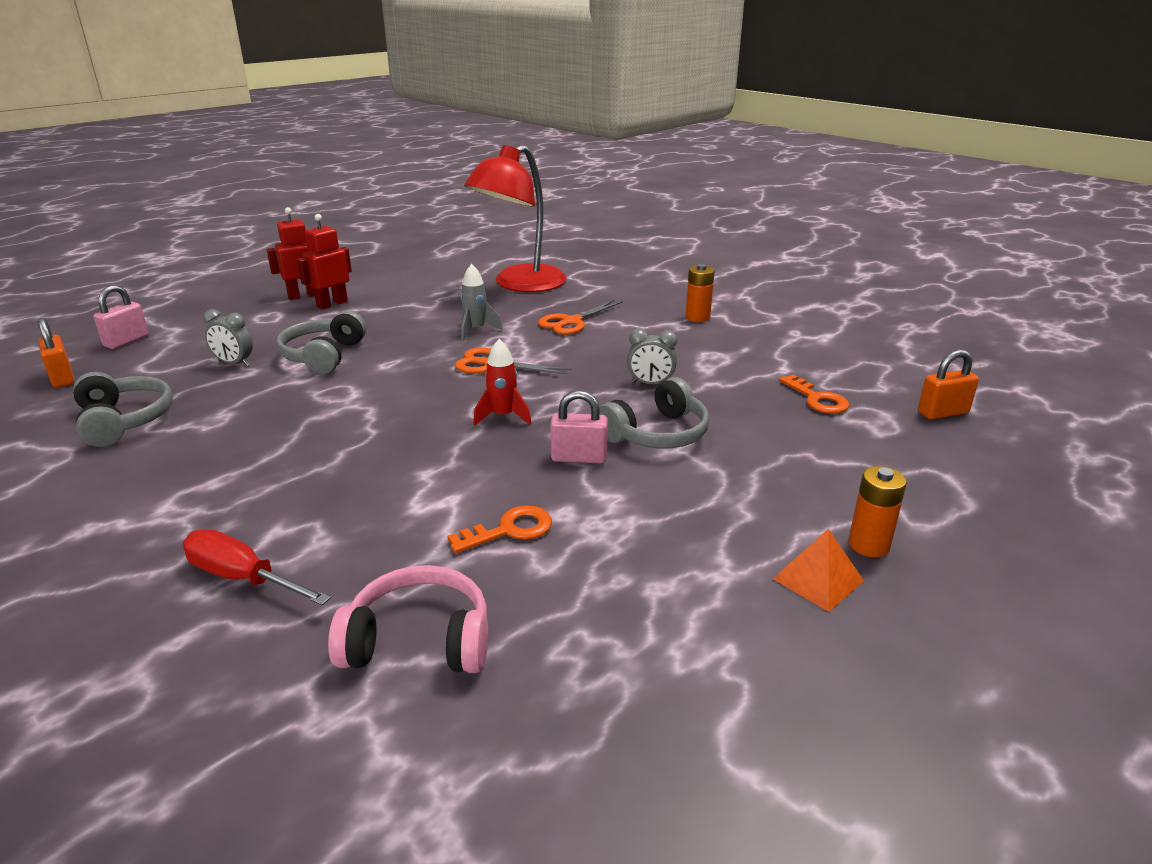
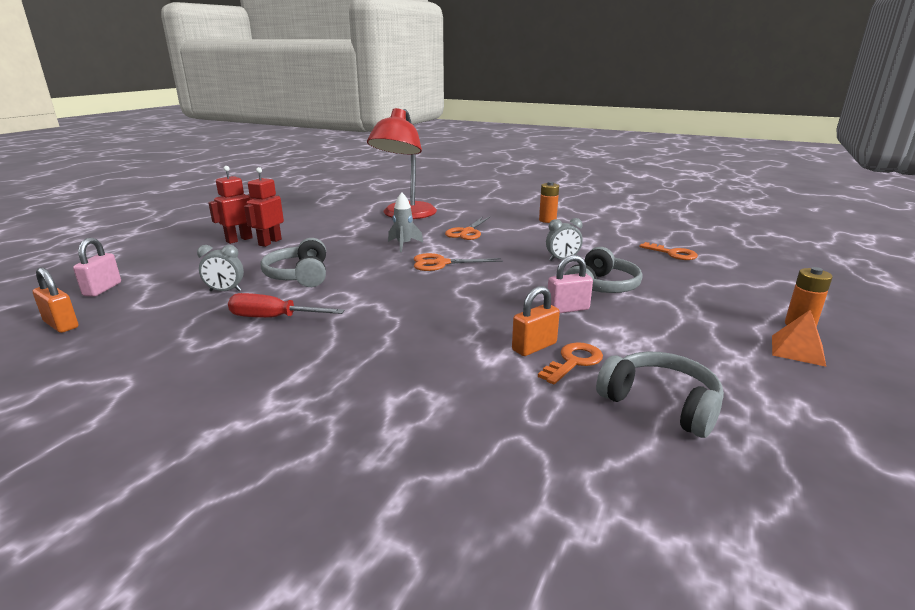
camera: 20 degrees left, 5 degrees down
(124, 421) = (161, 346): grey headphones -> grey headphones (661, 403)
(242, 577) = (399, 440): red screwdriver -> red screwdriver (272, 318)
(419, 640) = (595, 450): pink headphones -> none
(503, 416) = (485, 293): red rocket -> none
(942, 413) = (748, 250): orange padlock -> orange padlock (534, 347)

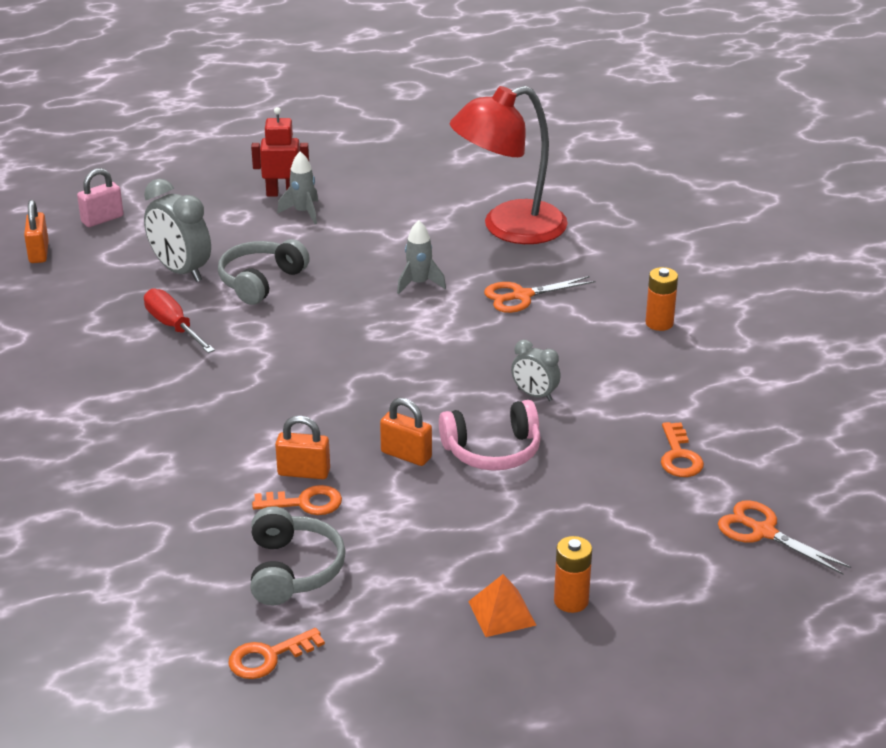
camera: 45 degrees right, 10 degrees up
(225, 291) = (181, 271): grey clock -> grey clock, size x1.75
(270, 242) = (303, 212): red robot -> grey rocket
(441, 263) = (406, 332): orange scissors -> orange scissors (763, 532)
(567, 309) = (406, 455): pink padlock -> orange padlock
(601, 287) = (492, 451): grey headphones -> pink headphones
(793, 474) = (268, 657): none -> orange key

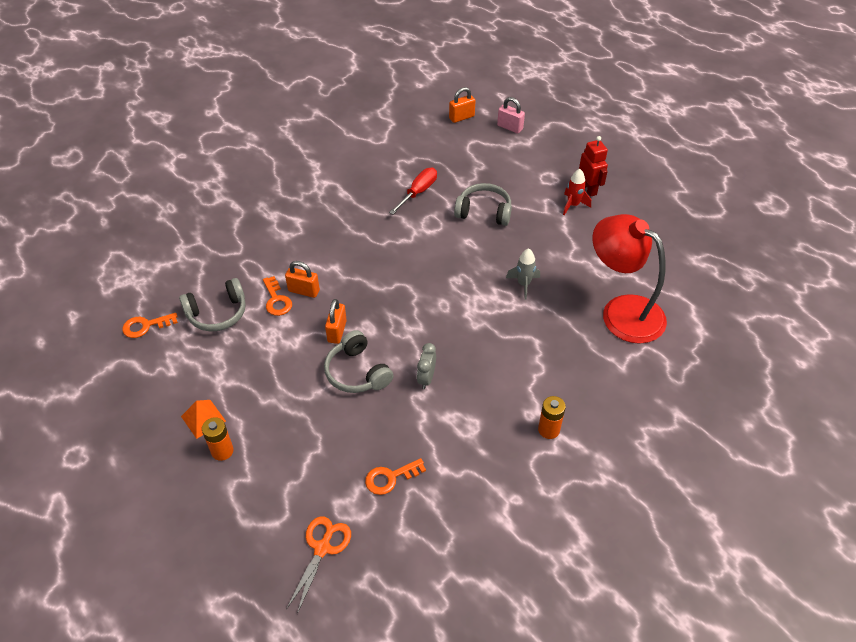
camera: 70 degrees right, 15 degrees up
(181, 271) = (475, 176): grey clock -> none
(268, 657) = (146, 326): orange key -> orange key turned 60 degrees counterclockwise
(303, 212) = (573, 205): grey rocket -> red rocket
(304, 472) = (304, 291): orange padlock -> orange padlock turned 60 degrees counterclockwise
(492, 451) = (357, 372): pink headphones -> grey headphones
(522, 296) = (539, 341): orange scissors -> none

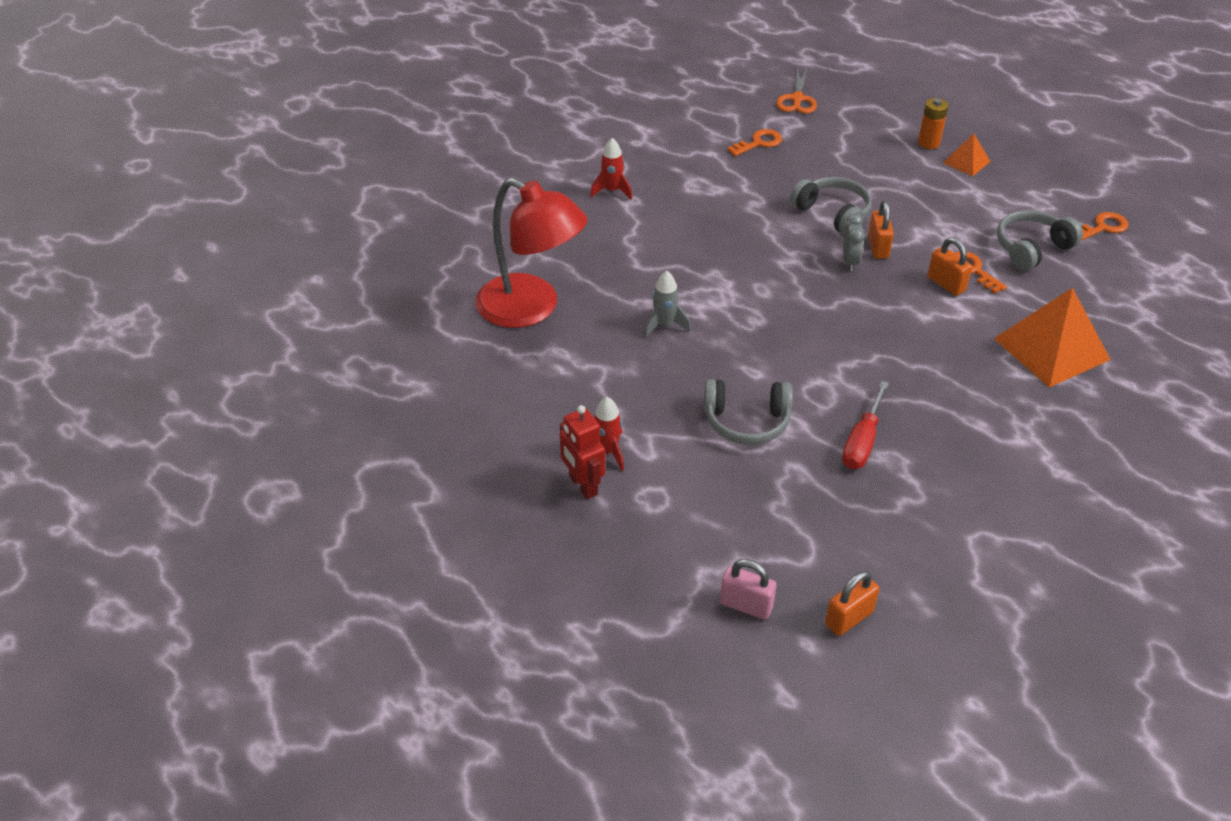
camera: 170 degrees right, 5 degrees down
(265, 233) = (1051, 349): none -> orange pyramid
(304, 291) = (946, 284): orange padlock -> orange padlock turned 45 degrees clockwise
(426, 378) = (754, 217): grey clock -> grey clock (850, 261)
(548, 430) = (612, 191): orange battery -> red rocket

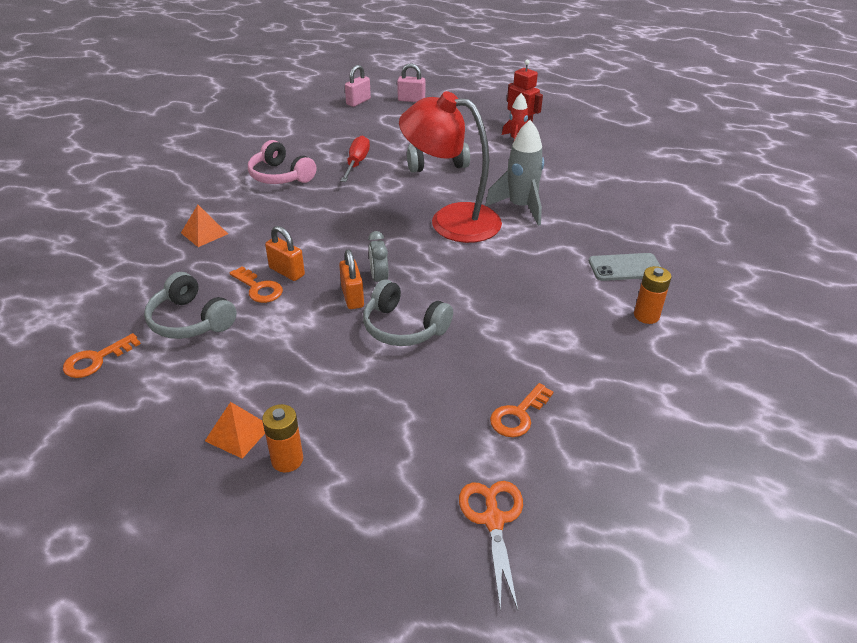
camera: 165 degrees right, 5 degrees down
(531, 308) = (629, 204): red lamp -> red lamp (451, 220)
(596, 235) = (625, 267): none -> grey phone
(612, 191) = (646, 316): red rocket -> orange battery
(664, 325) = (520, 207): grey rocket -> grey rocket, size x1.64
(849, 618) = (358, 102): orange padlock -> pink padlock
(973, 433) = (280, 176): none -> pink headphones
(1031, 248) = (190, 320): grey headphones -> grey headphones turned 90 degrees clockwise
(1051, 349) = (204, 233): orange pyramid -> orange pyramid, size x0.50

